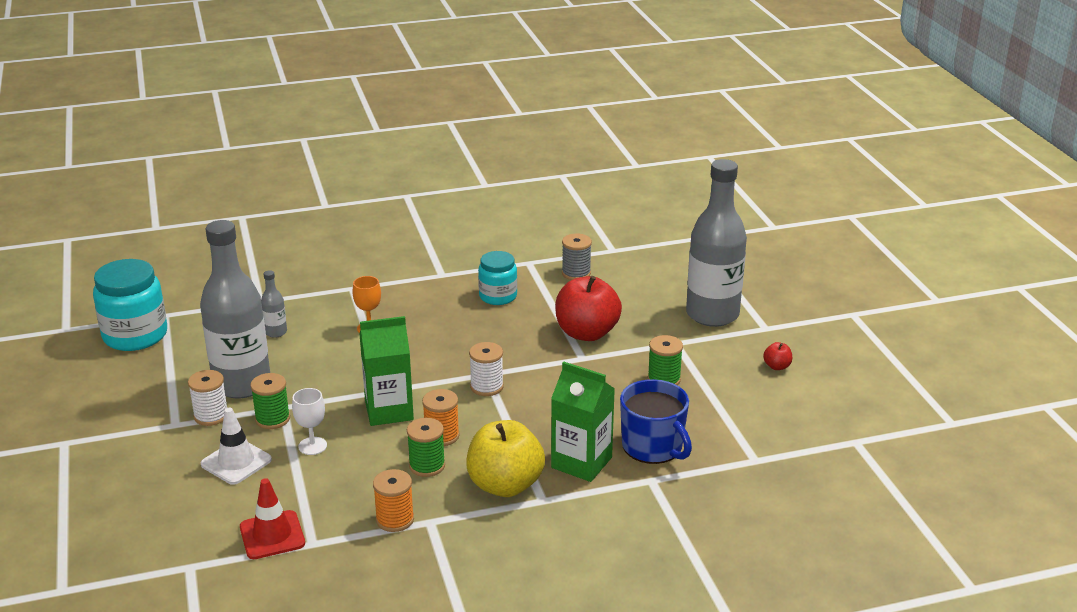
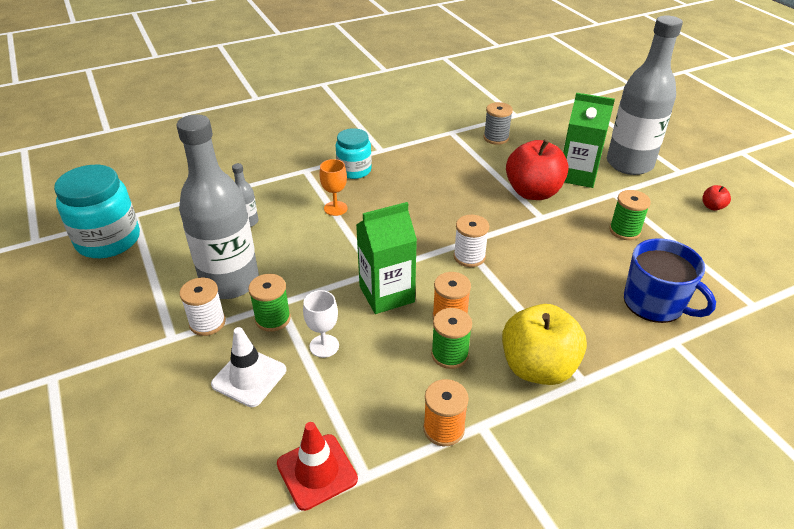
camera: 10 degrees left, 10 degrees up
(498, 296) = (439, 165): turquoise jar -> turquoise jar (354, 170)
(581, 462) = (598, 330): green carton -> green carton (577, 175)

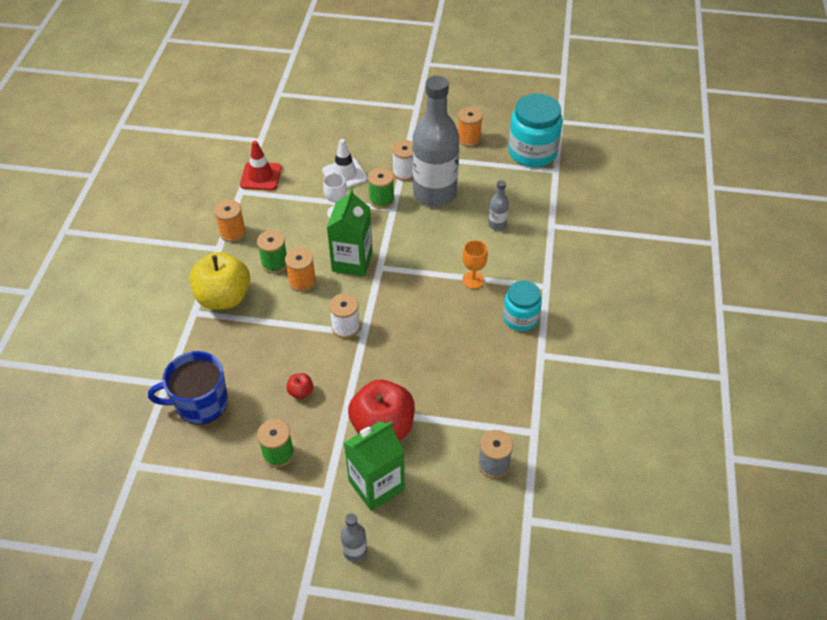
camera: 125 degrees right, 10 degrees up
(106, 297) = (469, 138): none -> orange spool
(629, 164) = (355, 551): grey bottle -> grey bottle, size x0.41
(712, 207) = (238, 559): red apple -> red apple (301, 392)

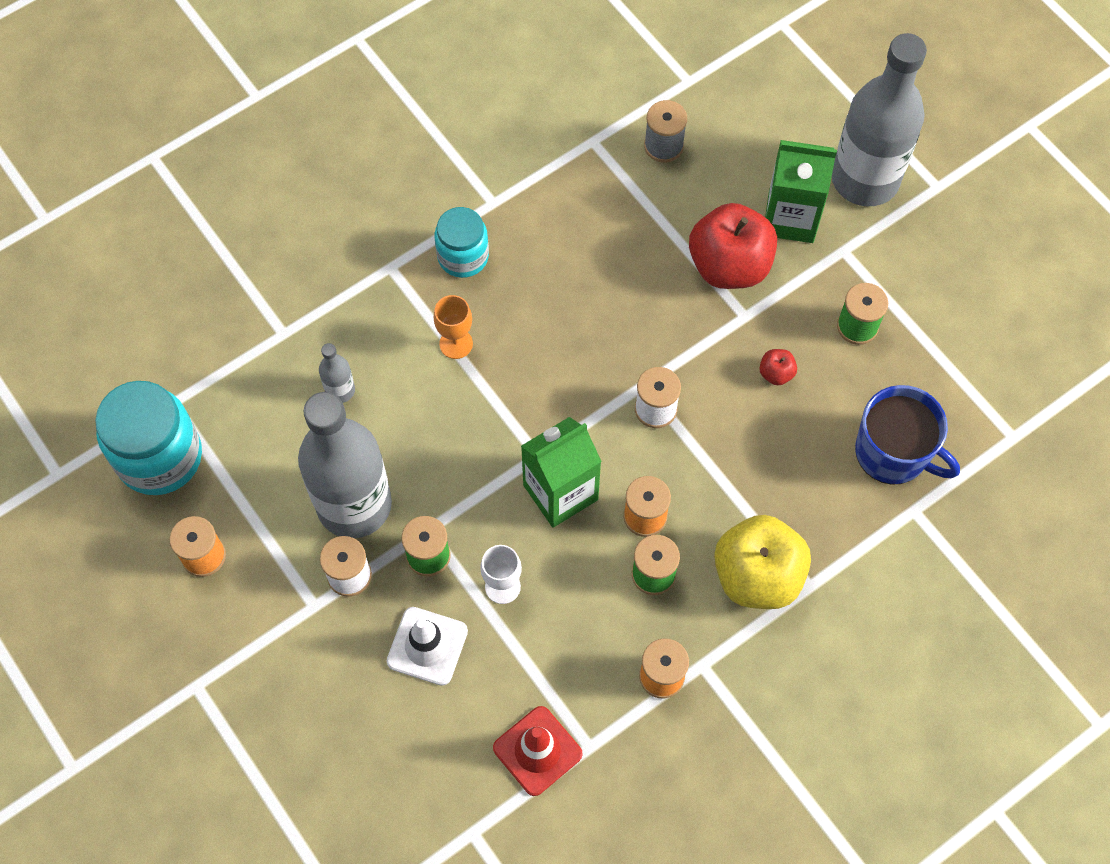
camera: 135 degrees left, 15 degrees up
(355, 551) = (865, 179): grey bottle -> grey bottle, size x2.45

